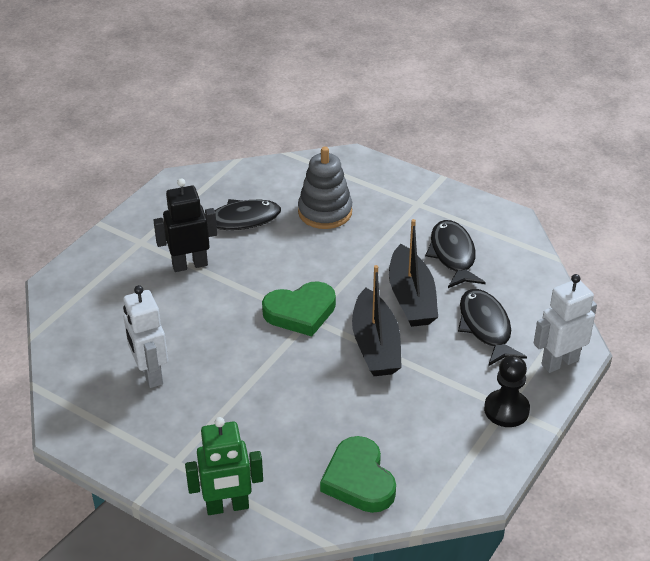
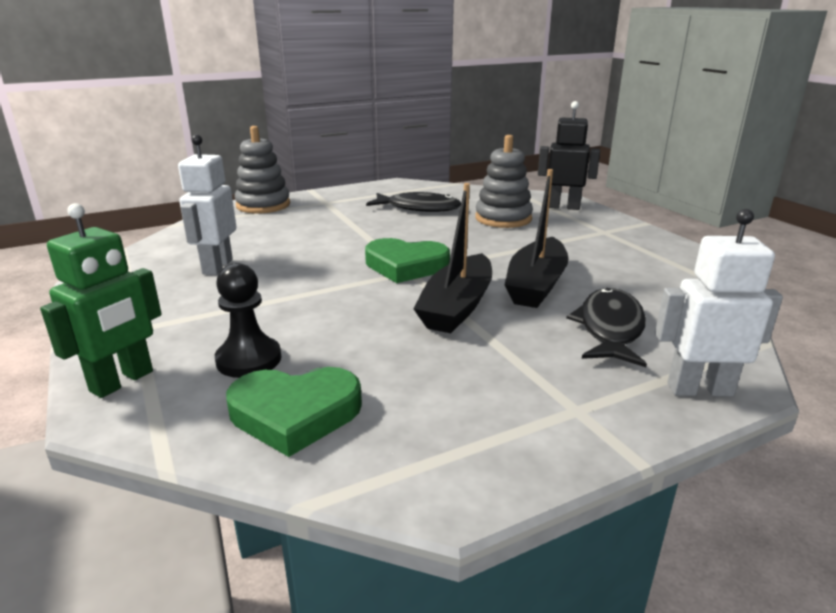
camera: 30 degrees right, 15 degrees down
(84, 269) = (263, 205): none -> grey stacking toy
(190, 265) = (346, 219): black robot -> black robot (563, 207)
(227, 507) = (122, 381): green robot -> green robot turned 75 degrees counterclockwise
(359, 480) = (295, 414): green heart -> green heart turned 105 degrees counterclockwise
(453, 255) = (614, 268): black fish -> none
(506, 410) = (575, 413): black pawn -> black pawn (249, 359)

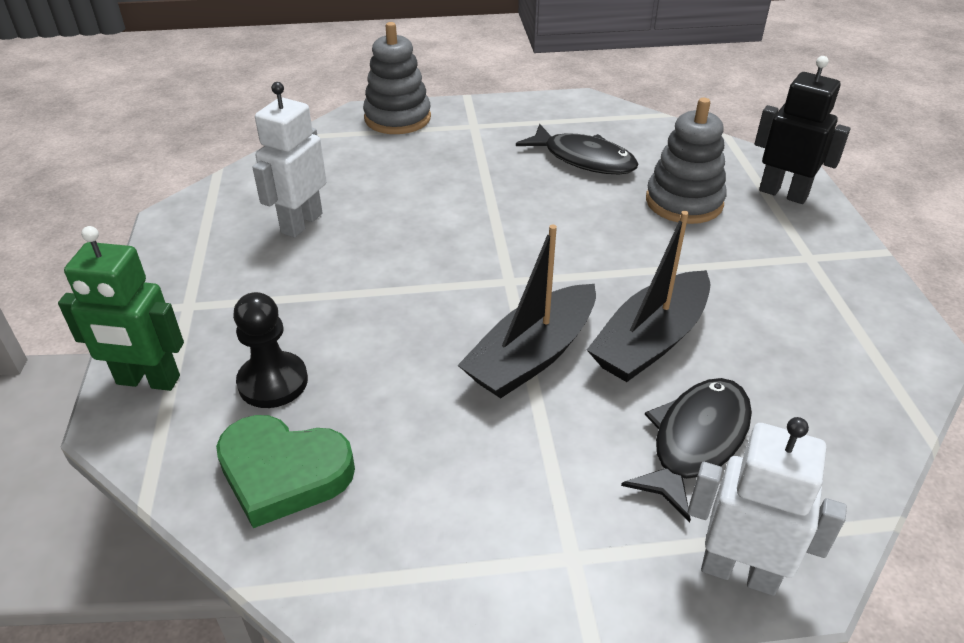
camera: 20 degrees right, 15 degrees up
(122, 381) = (148, 381): green robot -> green robot turned 45 degrees clockwise
(406, 266) = (510, 269): green heart -> none

